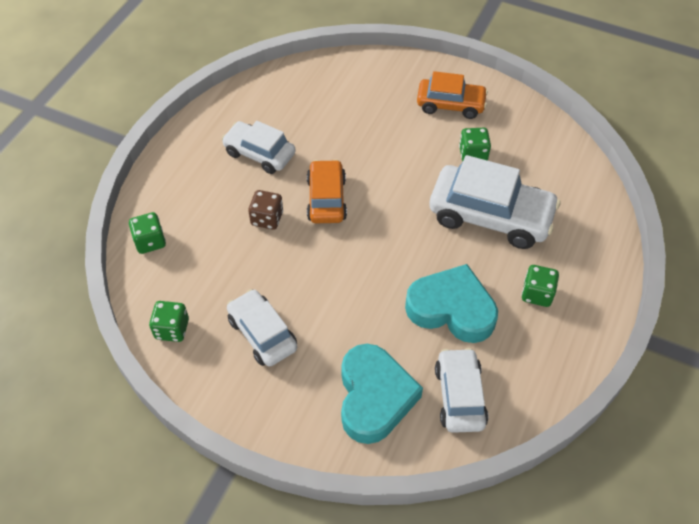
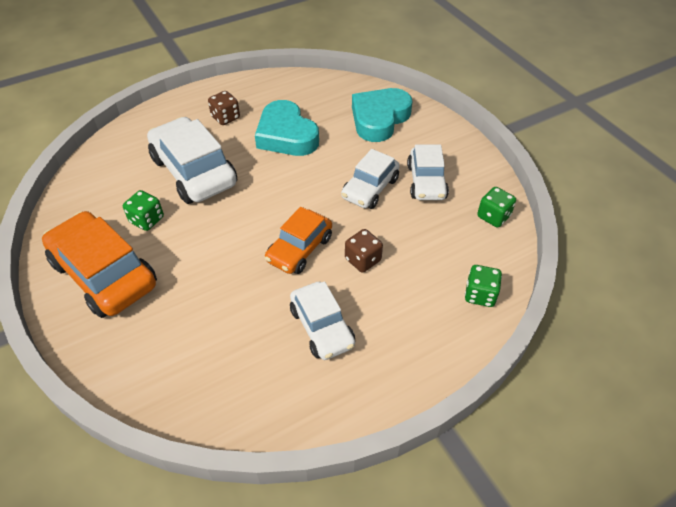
camera: 145 degrees left, 5 degrees down
(450, 105) = (104, 274): orange car -> orange car, size x1.61
(459, 396) = (329, 98): white car -> white car (370, 188)
(537, 294) = (225, 117): green dice -> brown dice

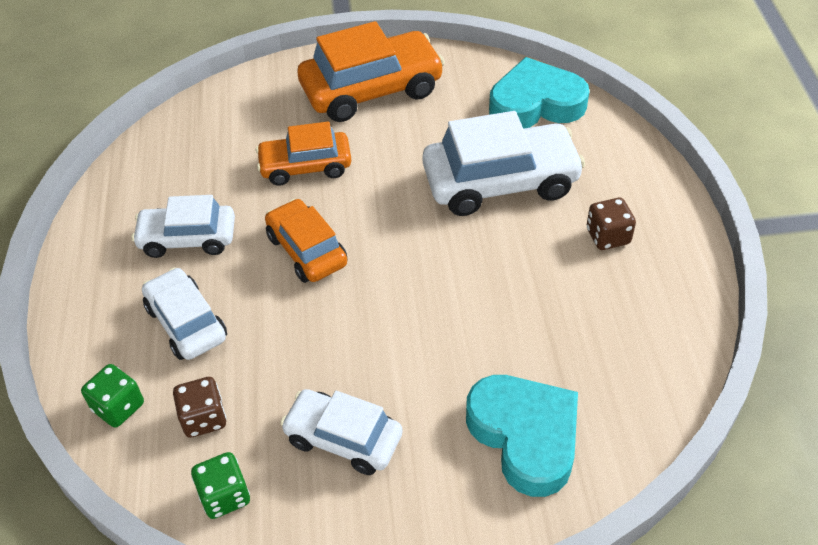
camera: 115 degrees right, 0 degrees up
(147, 220) = (434, 129): green dice -> none
(213, 283) = (305, 166): none -> orange car
(286, 135) = (534, 297): turquoise heart -> turquoise heart (535, 104)
(363, 260) = (251, 306): brown dice -> brown dice (204, 418)
(370, 188) = (368, 360): white car -> white car (186, 323)

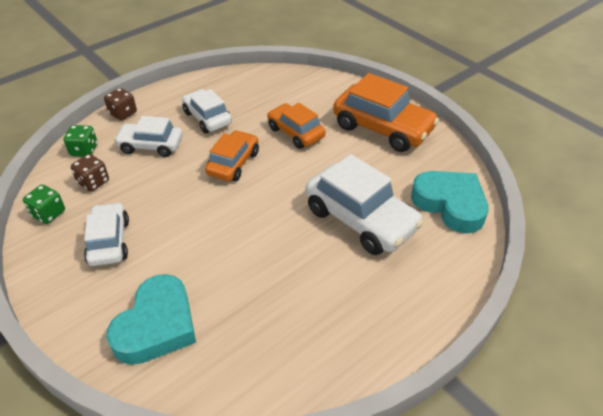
camera: 55 degrees right, 5 degrees down
(186, 323) = (151, 145): white car -> white car turned 105 degrees counterclockwise
(608, 236) = (361, 296): brown dice -> brown dice (123, 113)

